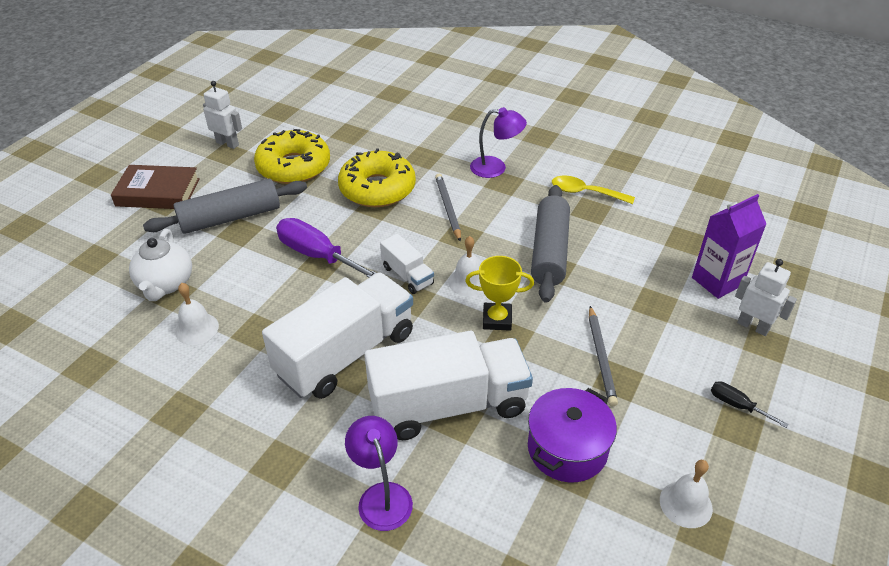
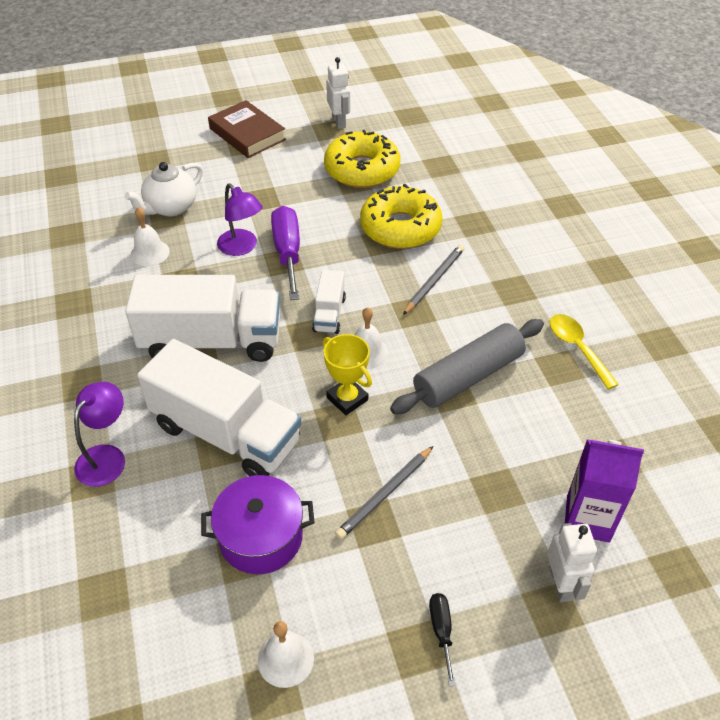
camera: 45 degrees right, 5 degrees up
(230, 218) = (268, 184): grey rolling pin -> none
(496, 168) = (524, 272): purple lamp -> purple lamp (242, 247)

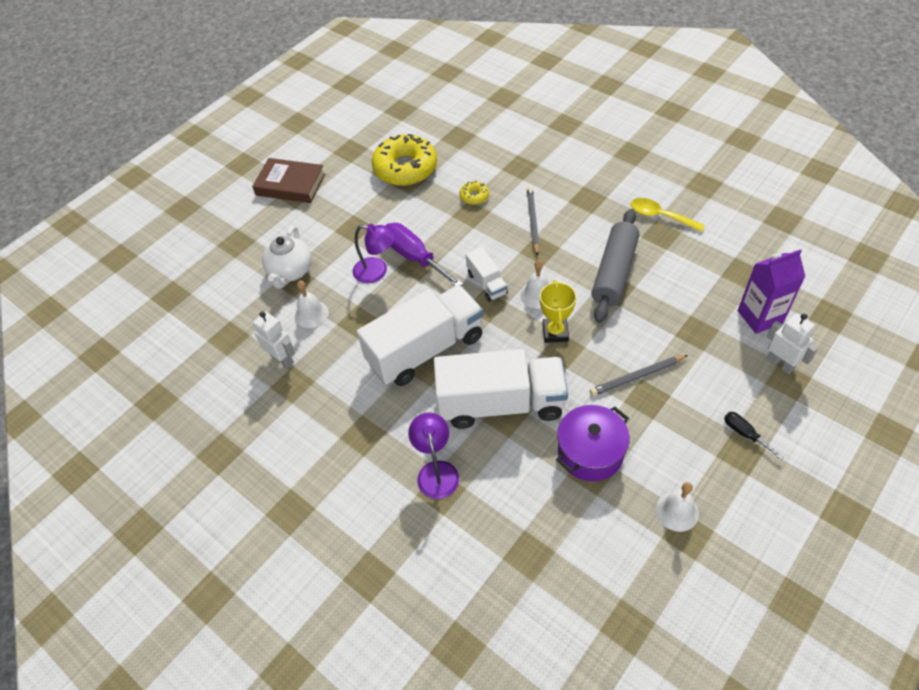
camera: 30 degrees left, 5 degrees up
(339, 122) = (352, 140): white robot -> white robot (282, 359)
(347, 399) = (555, 332): yellow trophy -> yellow trophy turned 75 degrees clockwise
(385, 494) = (637, 377): grey pencil -> grey pencil turned 60 degrees clockwise
(400, 227) = (474, 196): yellow donut -> yellow donut, size x0.44

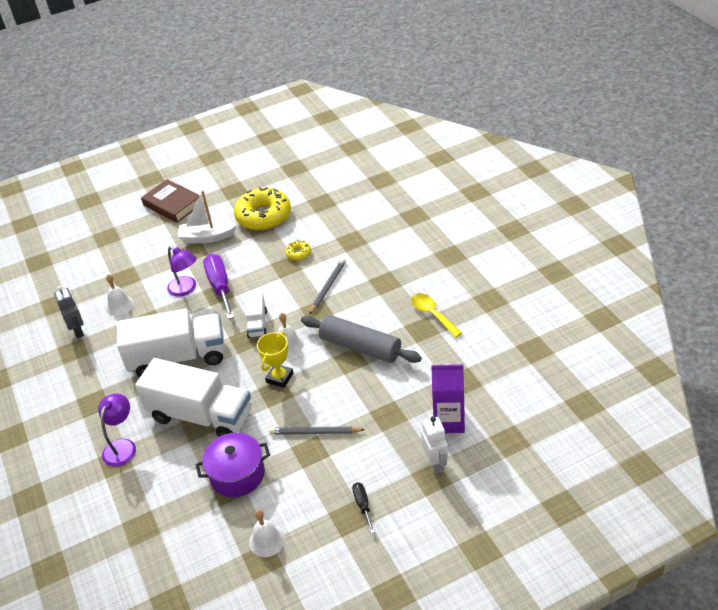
camera: 25 degrees right, 10 degrees down
(282, 359) = (78, 331): white robot -> grey robot
(290, 272) = (127, 270): white teapot -> none
(358, 209) = (207, 237): none -> white boat
(614, 272) = (360, 347): grey rolling pin -> grey rolling pin turned 75 degrees clockwise

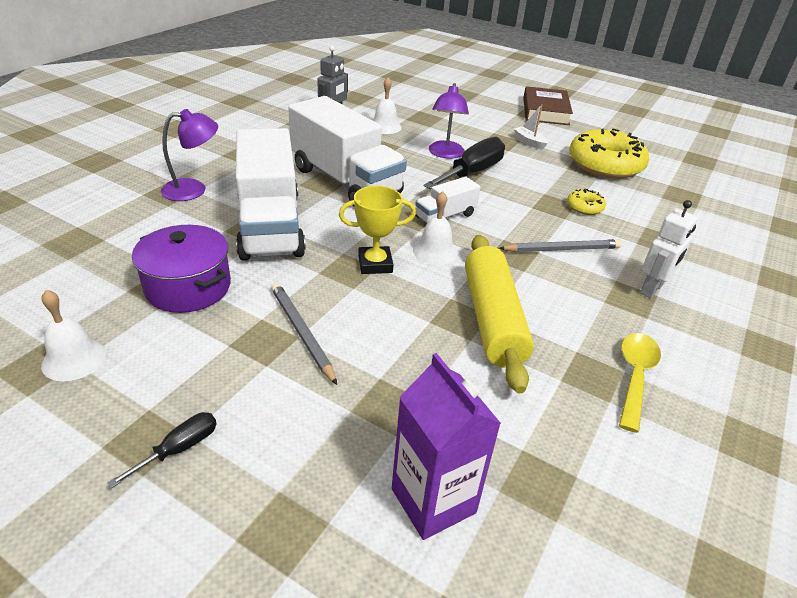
camera: 50 degrees right, 5 degrees down
(207, 237) = (529, 142): white boat -> white boat, size x0.56
(220, 287) = (472, 172): purple screwdriver -> black screwdriver
(360, 347) = (492, 319): grey rolling pin -> yellow rolling pin
(435, 463) = (322, 522): white robot -> white robot (652, 289)

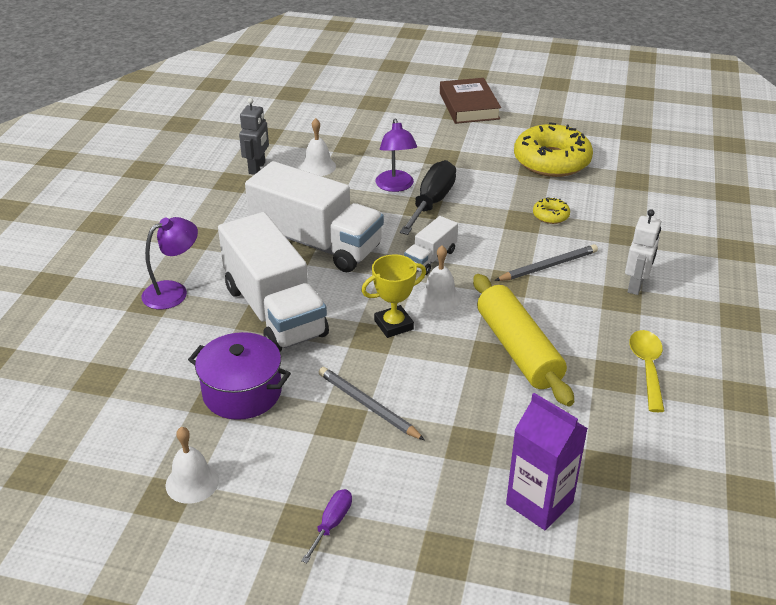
camera: 15 degrees left, 0 degrees up
(179, 449) = (332, 523): black screwdriver -> purple screwdriver
(529, 142) = (470, 151): white boat -> none

